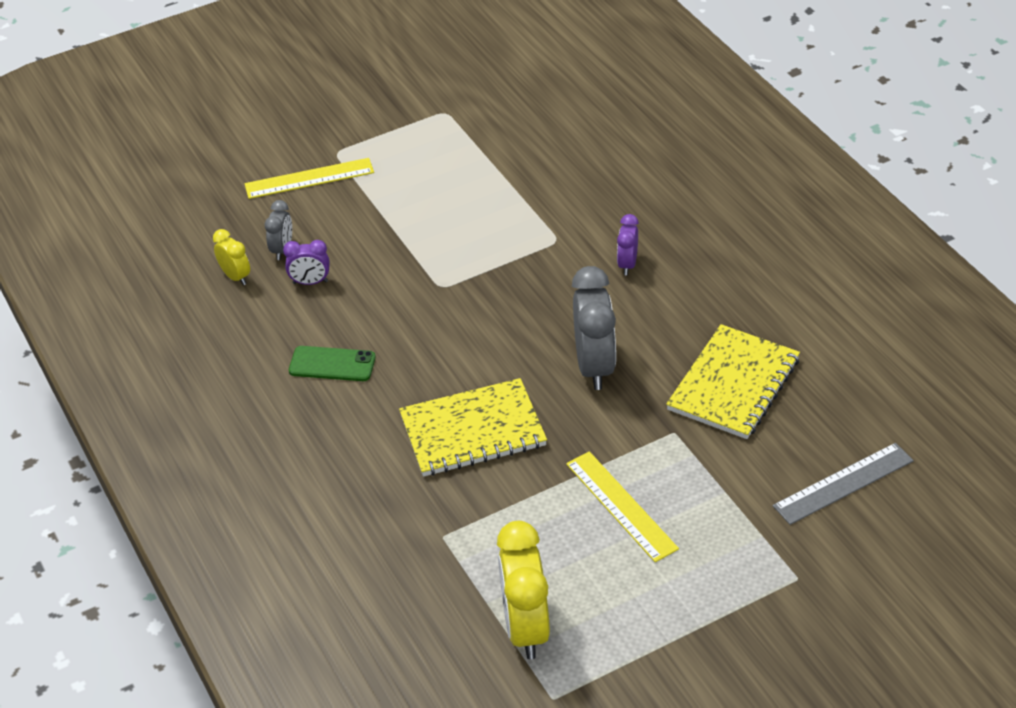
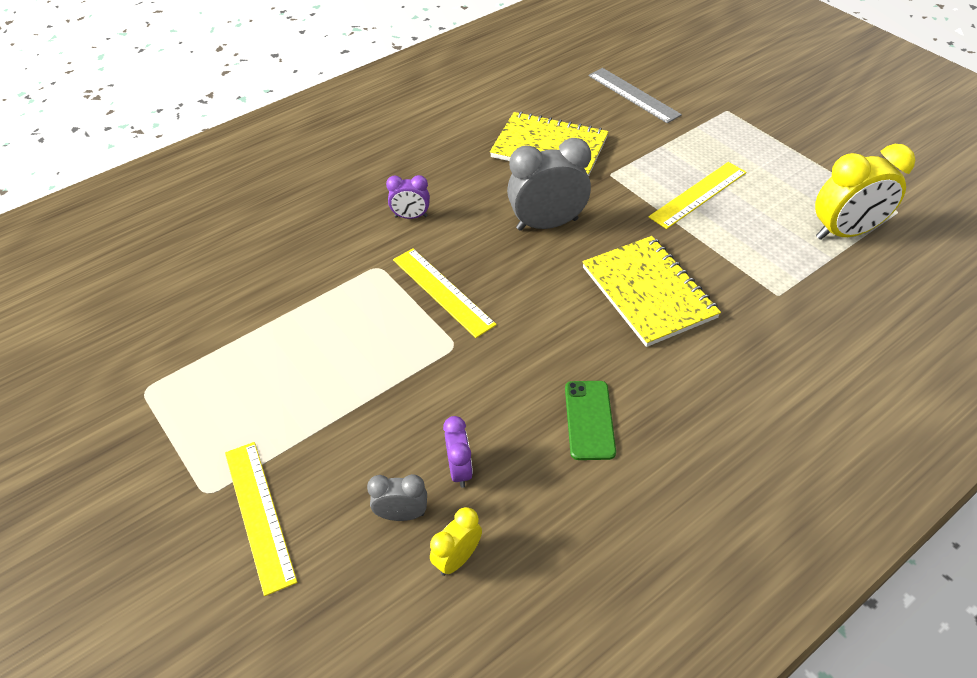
camera: 100 degrees left, 5 degrees up
(512, 282) = (443, 291): none -> yellow ruler

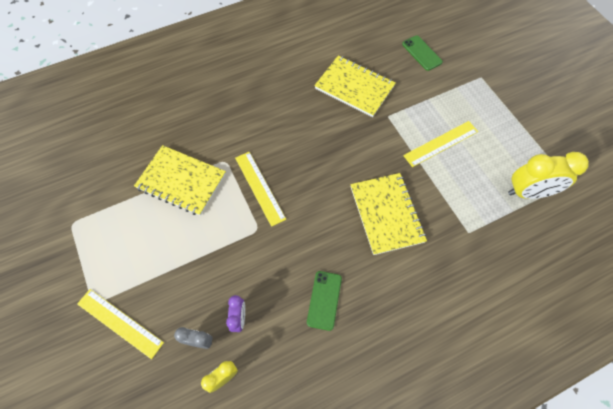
camera: 10 degrees right, 15 degrees up
(259, 514) = (120, 323): yellow ruler -> yellow ruler turned 45 degrees counterclockwise
(315, 303) = (181, 181): none -> yellow notebook
(411, 216) = (253, 126): purple clock -> none
(547, 224) = (337, 148): grey clock -> none
(633, 95) = (421, 53): grey ruler -> green phone

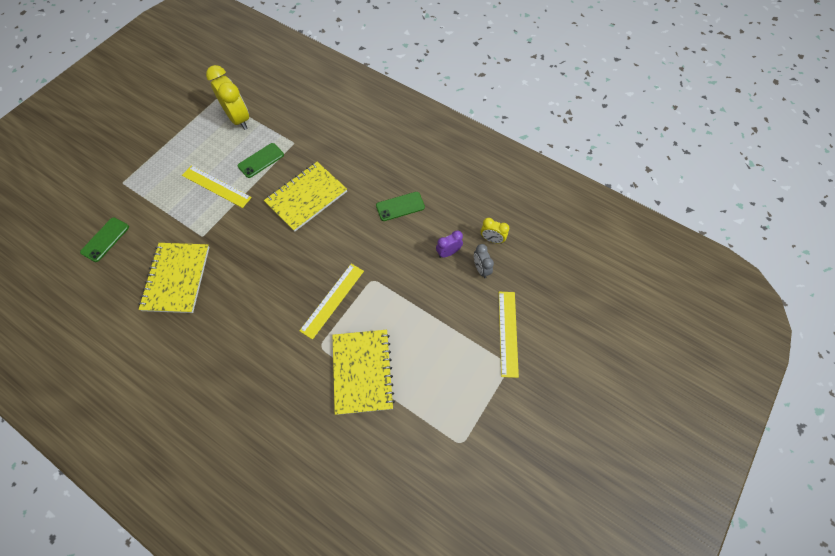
camera: 120 degrees left, 0 degrees up
(457, 191) = (261, 160): none -> green phone

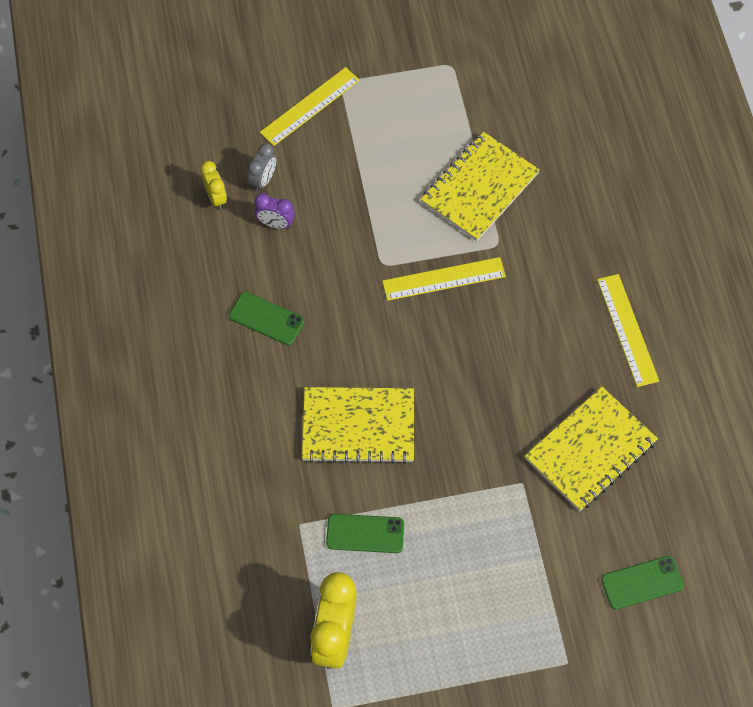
camera: 135 degrees left, 0 degrees up
(216, 186) = (452, 543): yellow ruler -> yellow ruler (627, 330)

